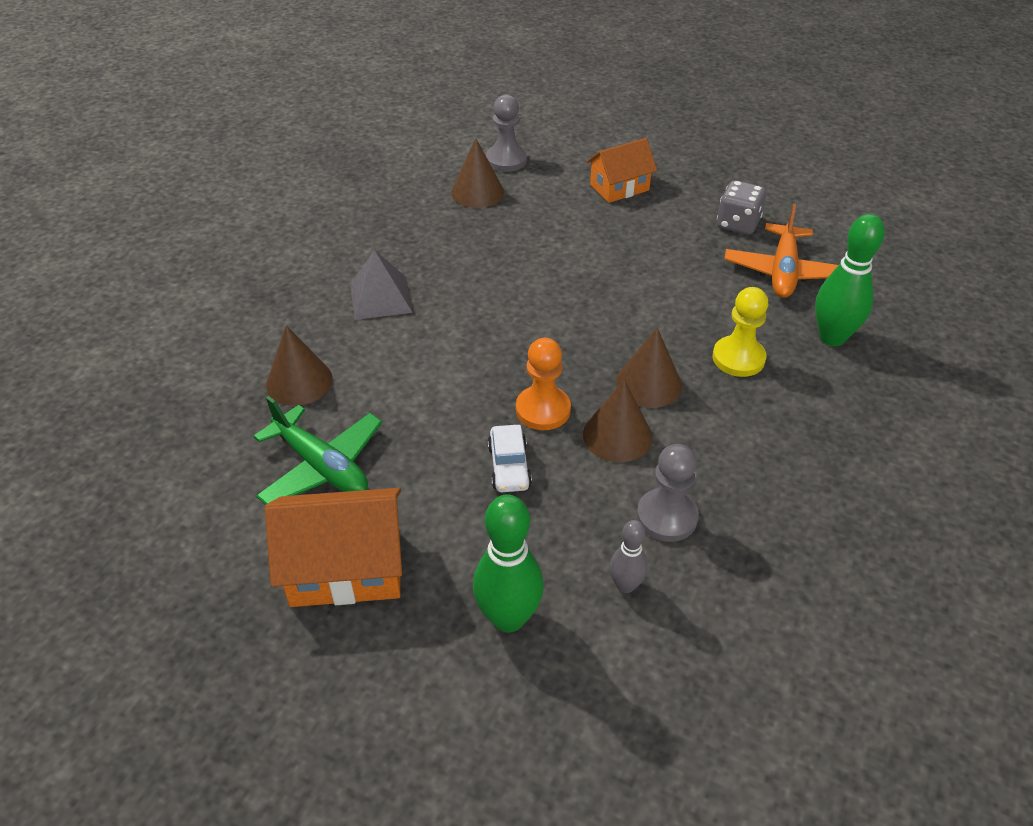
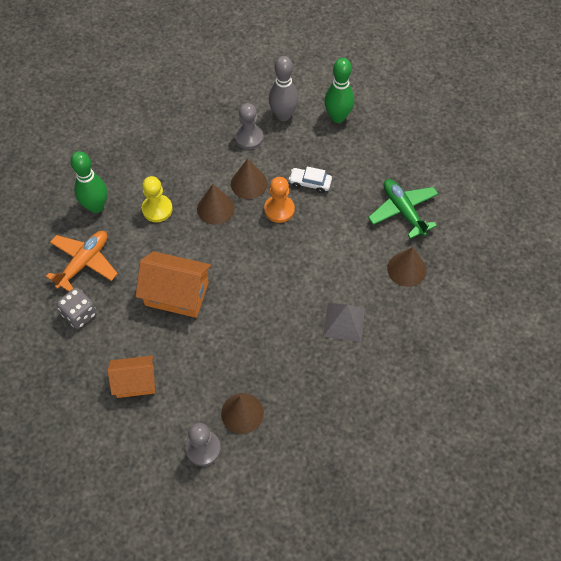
camera: 160 degrees left, 15 degrees up
(346, 568) = (401, 157): orange house -> orange house (176, 294)
(509, 466) = (310, 183): white car -> white car turned 90 degrees counterclockwise
(625, 585) = (283, 115): grey bowling pin -> grey bowling pin, size x1.78

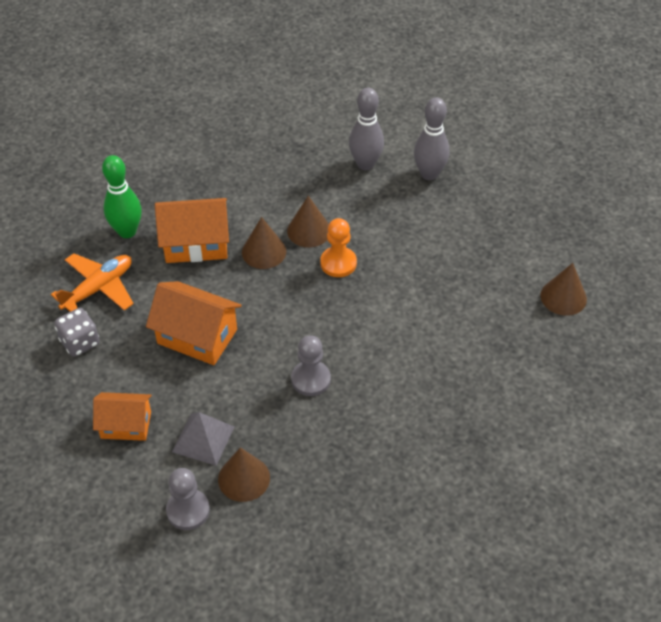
camera: 10 degrees right, 10 degrees down
(157, 209) = (196, 243): yellow pawn -> orange house
(249, 137) = (320, 182): grey pawn -> grey pawn (311, 379)
(310, 183) = (381, 240): white car -> none
(337, 117) = (429, 174): green bowling pin -> grey bowling pin
(344, 322) = (389, 396): grey pyramid -> grey pyramid (203, 439)
(403, 211) = (486, 284): green plane -> none
(406, 269) = (477, 349): brown cone -> brown cone (563, 297)

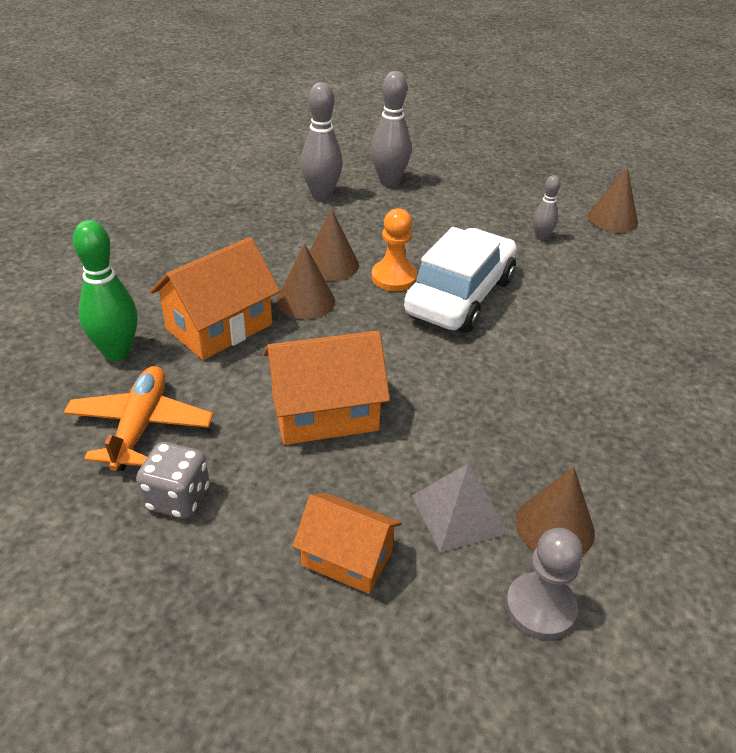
camera: 40 degrees left, 10 degrees down
(126, 425) = (347, 558): orange house -> orange house turned 60 degrees clockwise
(311, 379) = (496, 388): grey pawn -> none
(365, 301) = (459, 296): none -> white car
(484, 284) = (541, 237): none -> grey bowling pin

